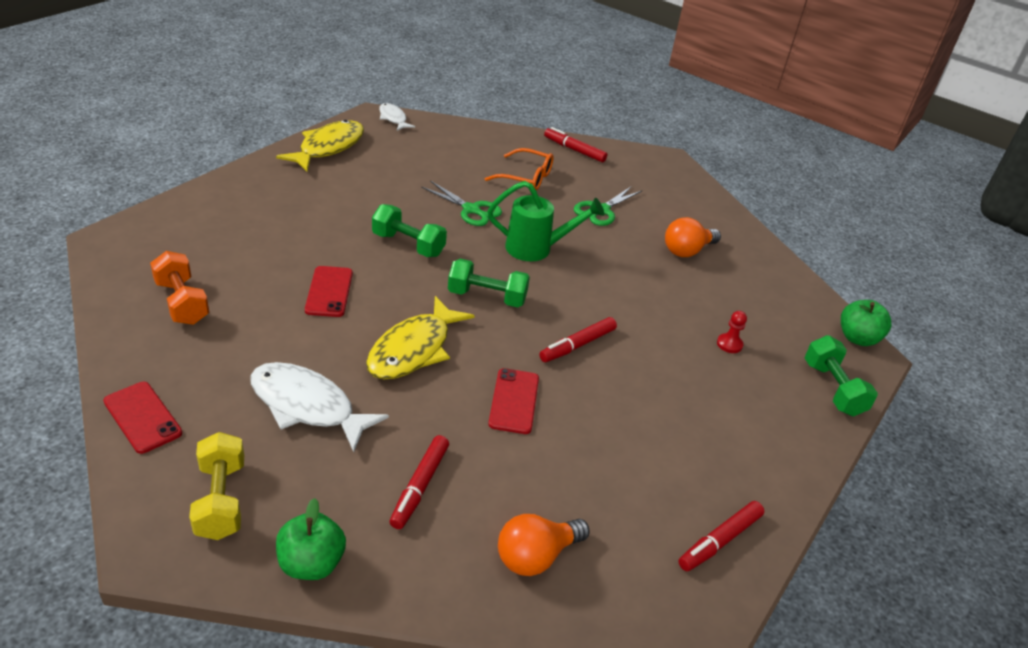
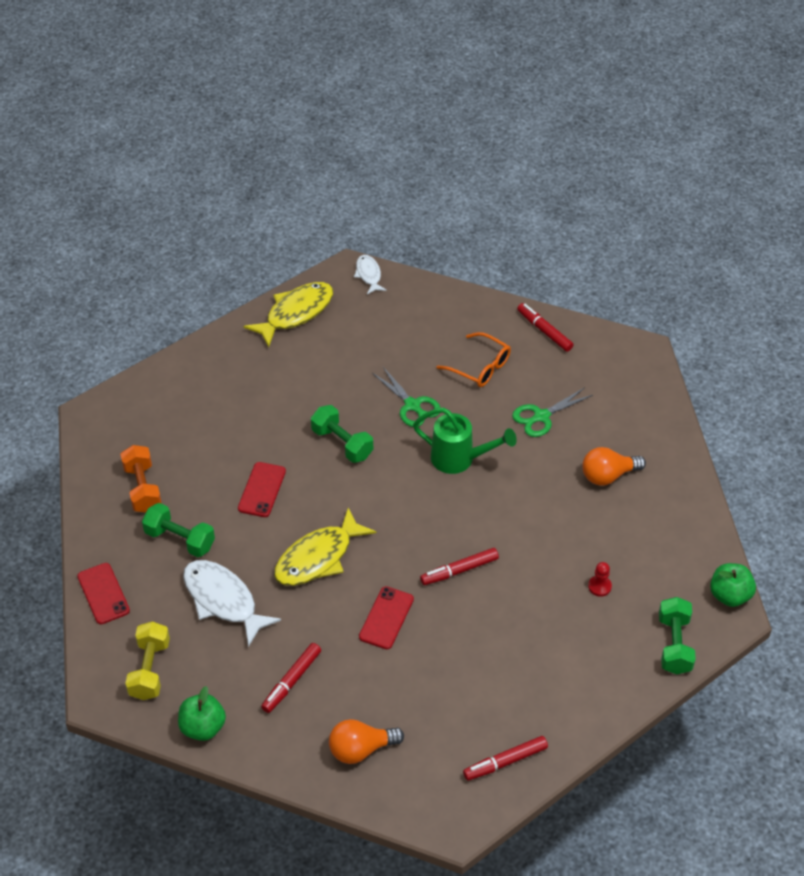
camera: 20 degrees right, 10 degrees up
(487, 297) = (396, 510): green dumbbell -> green dumbbell (180, 539)

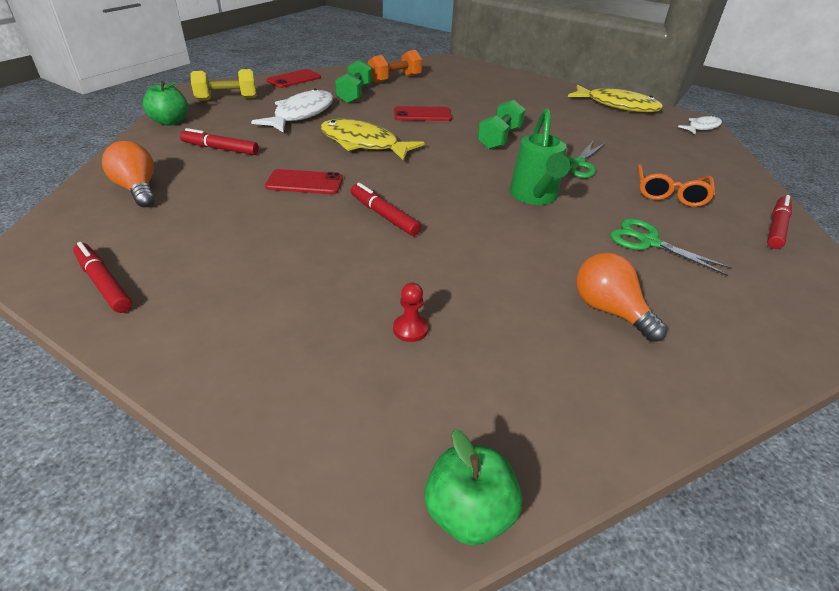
camera: 70 degrees right, 10 degrees down
(674, 644) = (327, 437): green dumbbell -> none

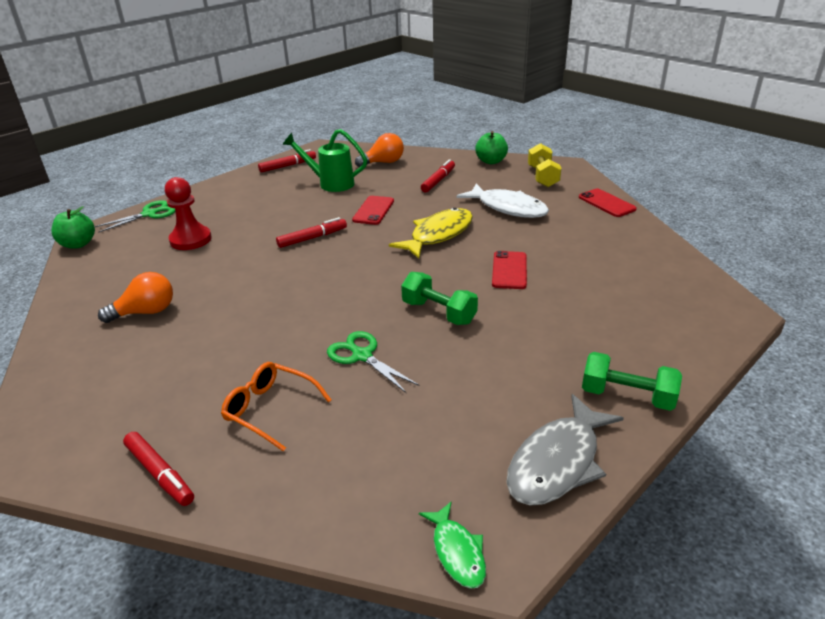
camera: 105 degrees right, 5 degrees down
(355, 94) = (566, 234): green dumbbell -> green dumbbell (627, 396)
(395, 79) = (627, 261): orange dumbbell -> none
(410, 329) = (190, 239): red pawn -> red pawn, size x2.00
(534, 197) = (306, 311): green watering can -> green watering can (330, 183)
(618, 105) = (557, 462): yellow fish -> grey fish
(648, 242) = (201, 359): green scissors -> green scissors (149, 214)
(702, 127) = (457, 552): white fish -> green fish

